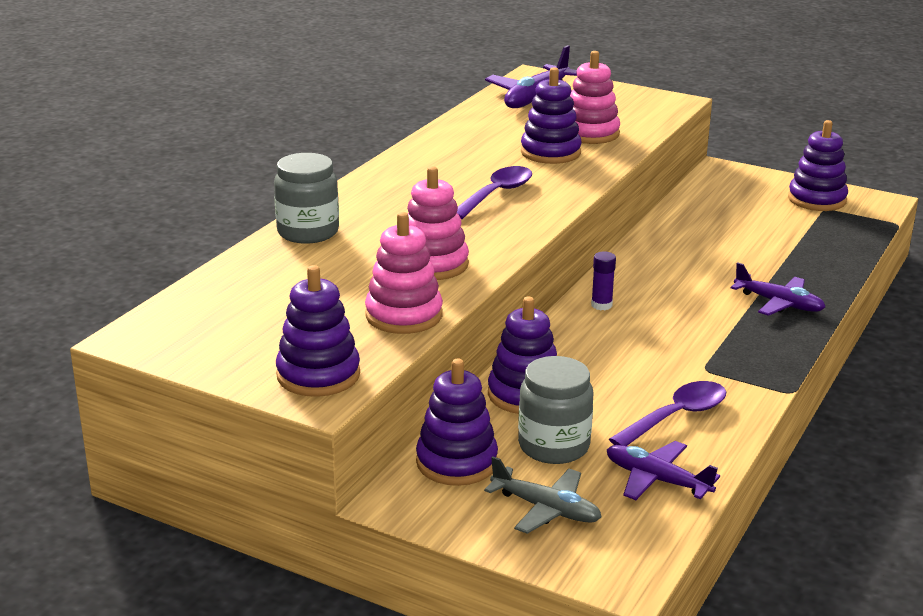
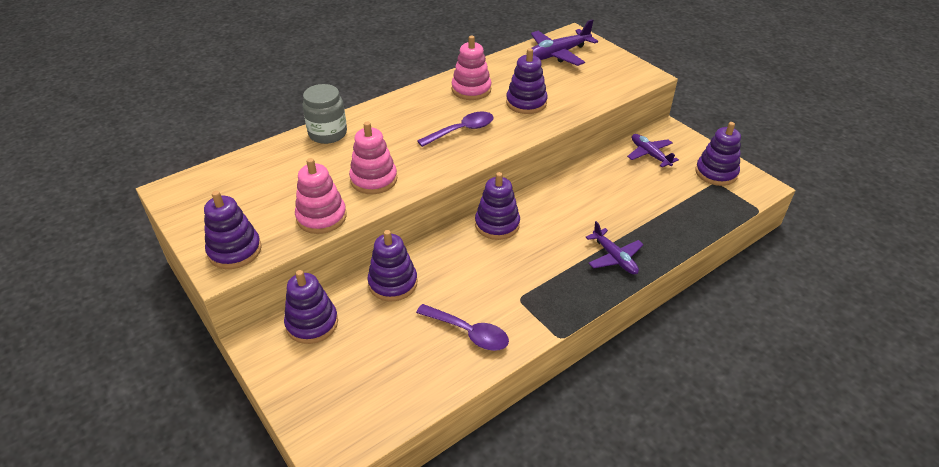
camera: 25 degrees right, 15 degrees up
(546, 509) = (331, 380): grey plane -> none
(554, 446) = (376, 331): grey jar -> none
(590, 133) = (566, 92): pink stacking toy -> pink stacking toy (471, 89)
(601, 305) = (497, 224): purple glue stick -> purple stacking toy
(656, 480) = (414, 381): purple plane -> purple plane (649, 154)
(676, 416) = (469, 333): purple spoon -> purple spoon turned 45 degrees clockwise

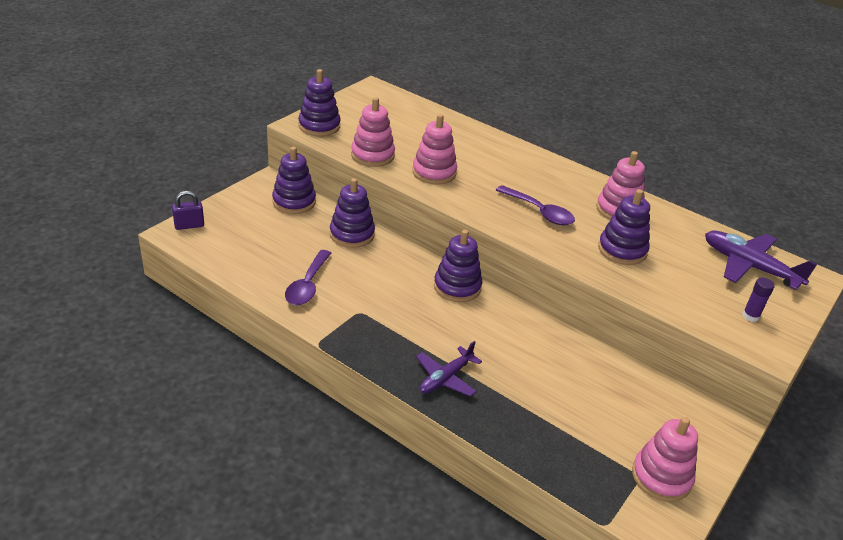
camera: 70 degrees right, 5 degrees down
(320, 436) = (189, 225): none -> purple padlock
(328, 133) = (485, 139): grey jar -> none
(612, 71) = (750, 316): none -> purple glue stick
(649, 154) = (657, 405): purple plane -> none
(716, 173) = (661, 477): purple stacking toy -> pink stacking toy

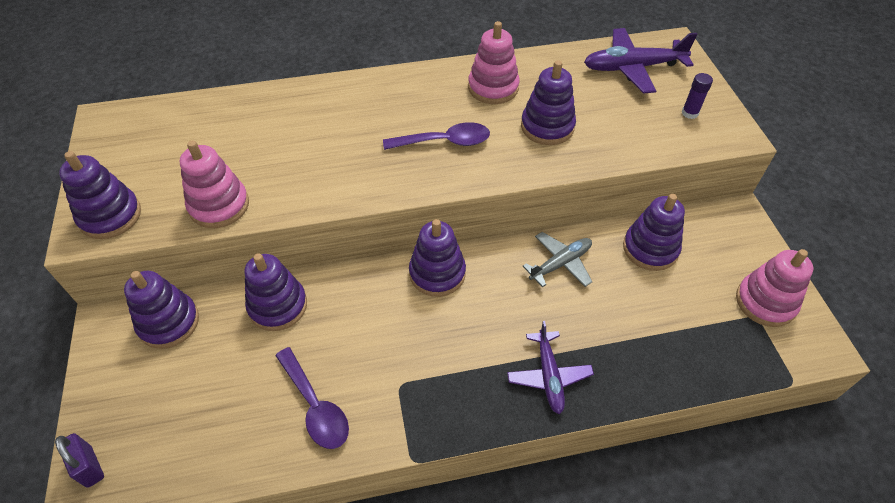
camera: 45 degrees left, 15 degrees up
(189, 225) = (89, 466): purple padlock -> purple padlock turned 60 degrees counterclockwise
(434, 172) = (304, 175): pink stacking toy -> none
(542, 342) = (560, 263): none -> grey plane
(620, 385) = (650, 249): none -> purple stacking toy

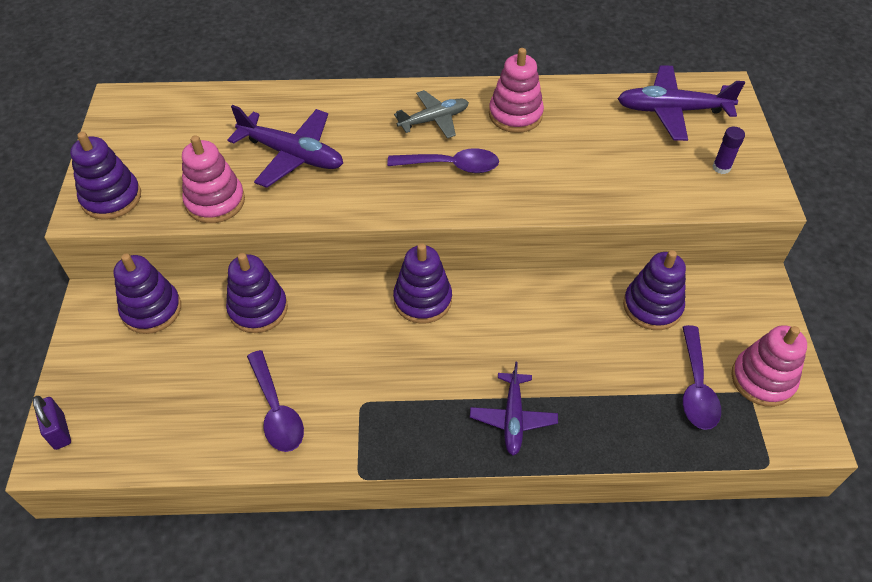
camera: 10 degrees right, 0 degrees up
(288, 150) = (292, 155): none -> purple plane
(547, 127) = (562, 163): purple stacking toy -> none
(560, 263) = (553, 308): grey plane -> grey plane (434, 120)
(709, 319) = (696, 387): none -> purple spoon

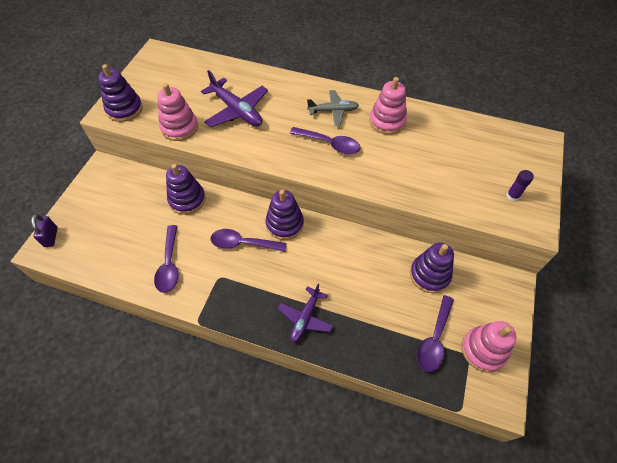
camera: 20 degrees right, 5 degrees up
(151, 310) = (130, 182): purple stacking toy -> none
(374, 345) = (243, 243): none -> purple spoon
(672, 110) = (496, 146): purple plane -> none

